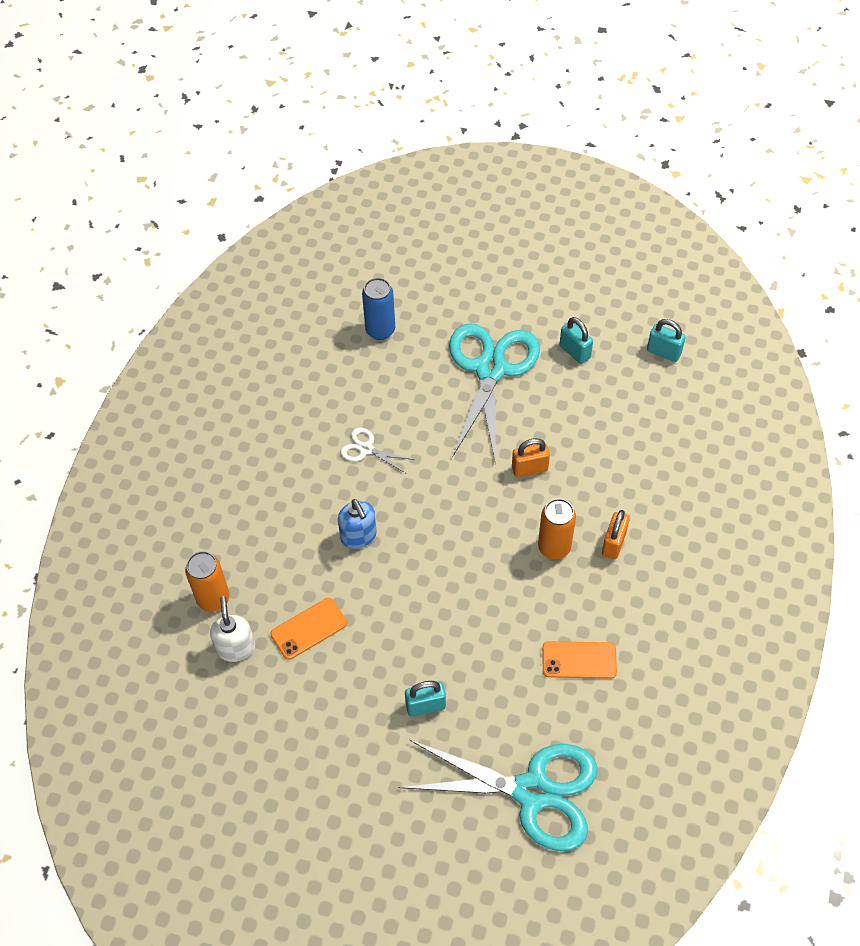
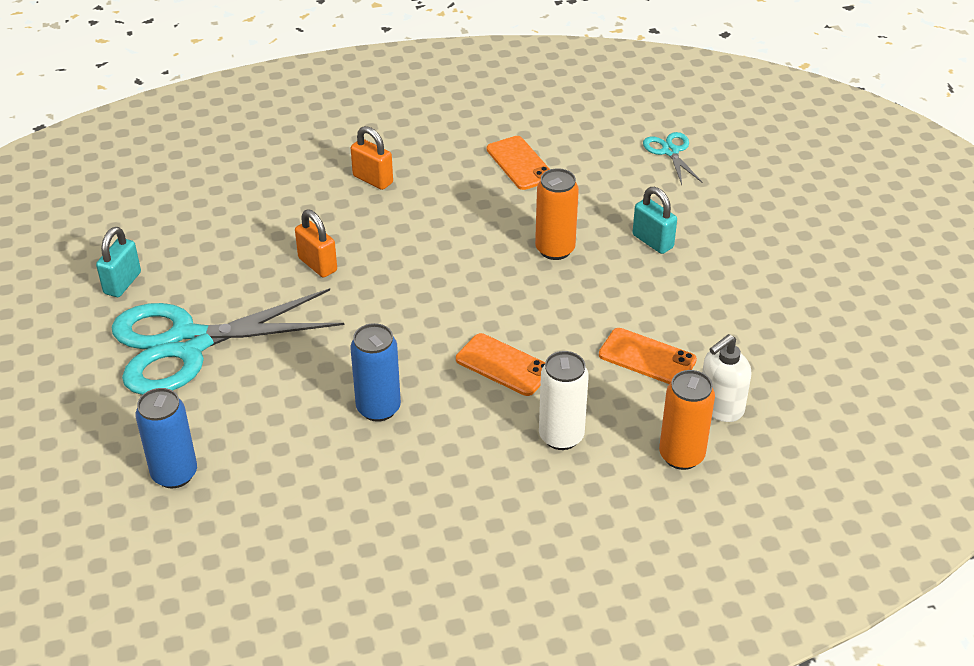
camera: 120 degrees left, 15 degrees down
(275, 538) = (561, 436): none -> white can
(359, 536) = (503, 365): blue soap dispenser -> orange phone
(366, 449) = (378, 408): white scissors -> blue can
(532, 791) = (670, 151): turquoise scissors -> turquoise scissors, size x0.43
(554, 547) = (406, 216): orange can -> orange can (555, 249)
(613, 544) = (373, 179): orange padlock -> orange padlock turned 45 degrees clockwise
(663, 352) = (88, 216): turquoise padlock -> none

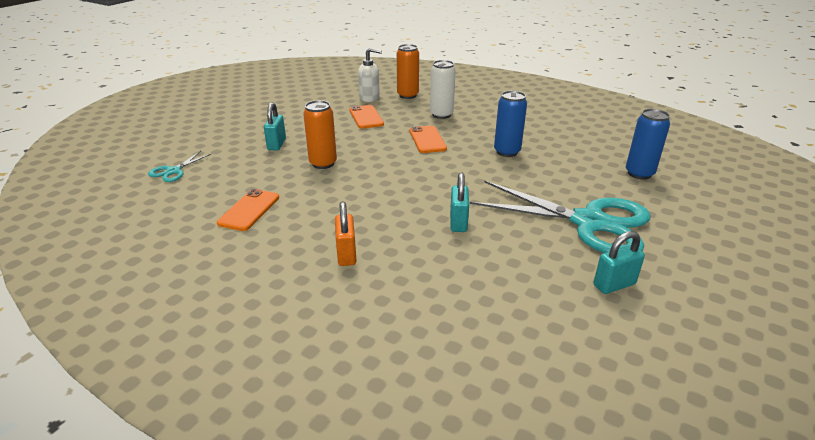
camera: 135 degrees left, 10 degrees down
(317, 264) = (458, 222): orange padlock -> turquoise padlock

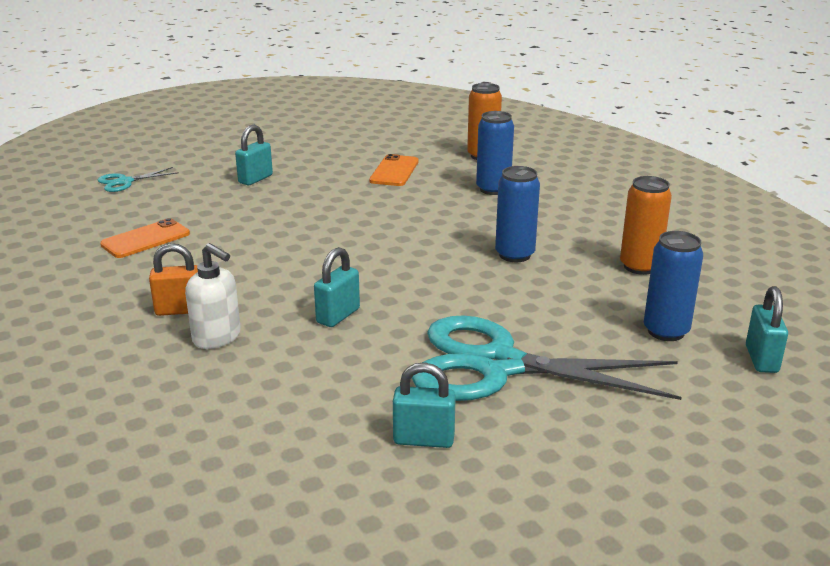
camera: 30 degrees right, 5 degrees down
(323, 163) = (277, 212): orange can -> orange can (639, 267)
(346, 254) = (180, 310): orange padlock -> orange padlock turned 60 degrees clockwise
(369, 98) = (430, 149): white soap dispenser -> white soap dispenser (217, 337)
(427, 140) = (432, 215): orange phone -> none
(441, 115) = (493, 189): white can -> blue can
(589, 222) = (498, 365): turquoise scissors -> turquoise scissors turned 135 degrees clockwise
(698, 174) = (761, 359): none -> turquoise padlock

